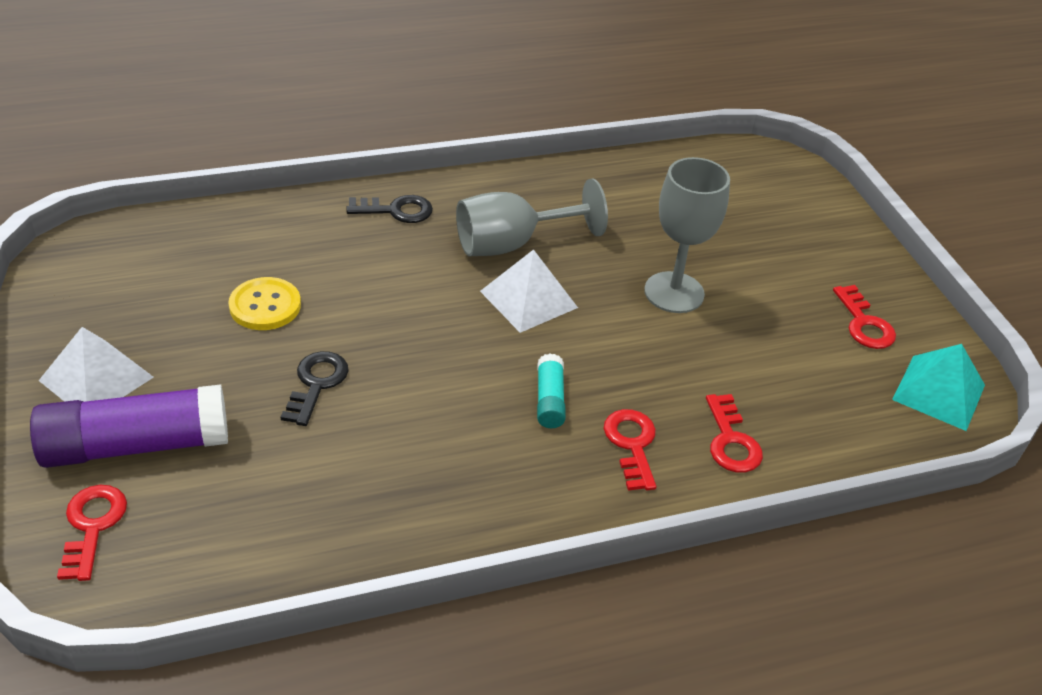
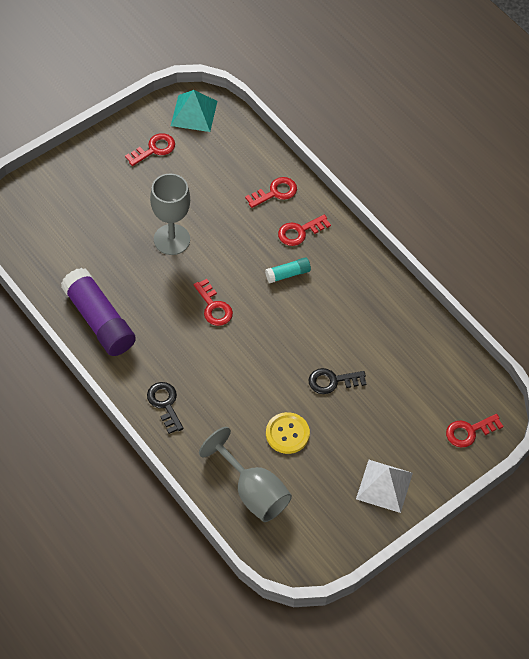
camera: 110 degrees left, 15 degrees up
(136, 445) = (416, 441): purple glue stick -> purple glue stick (99, 320)
(512, 244) = (167, 331): grey goblet -> grey goblet (253, 492)
(528, 299) = (214, 307): white pyramid -> red key

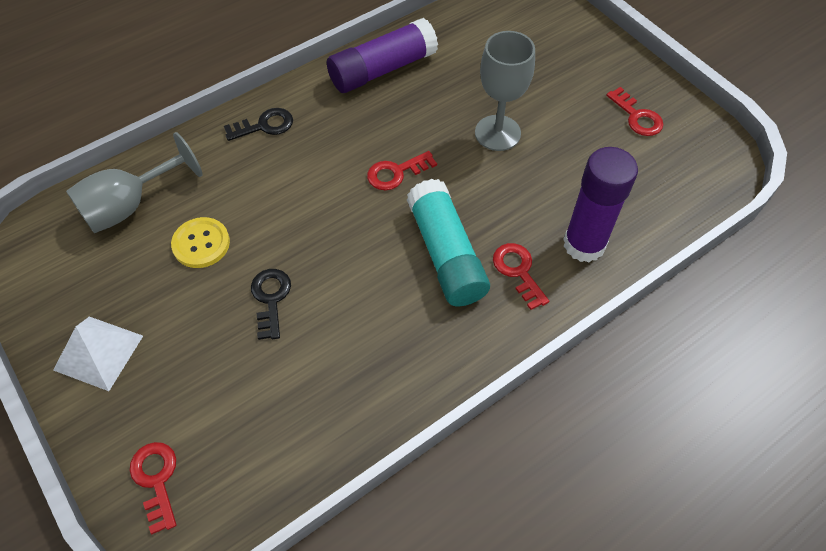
camera: 95 degrees right, 0 degrees up
(194, 113) = (705, 157): turquoise pyramid -> none
(275, 192) = (584, 244): red key -> purple glue stick
(288, 274) = (446, 254): turquoise glue stick -> turquoise glue stick, size x2.10

